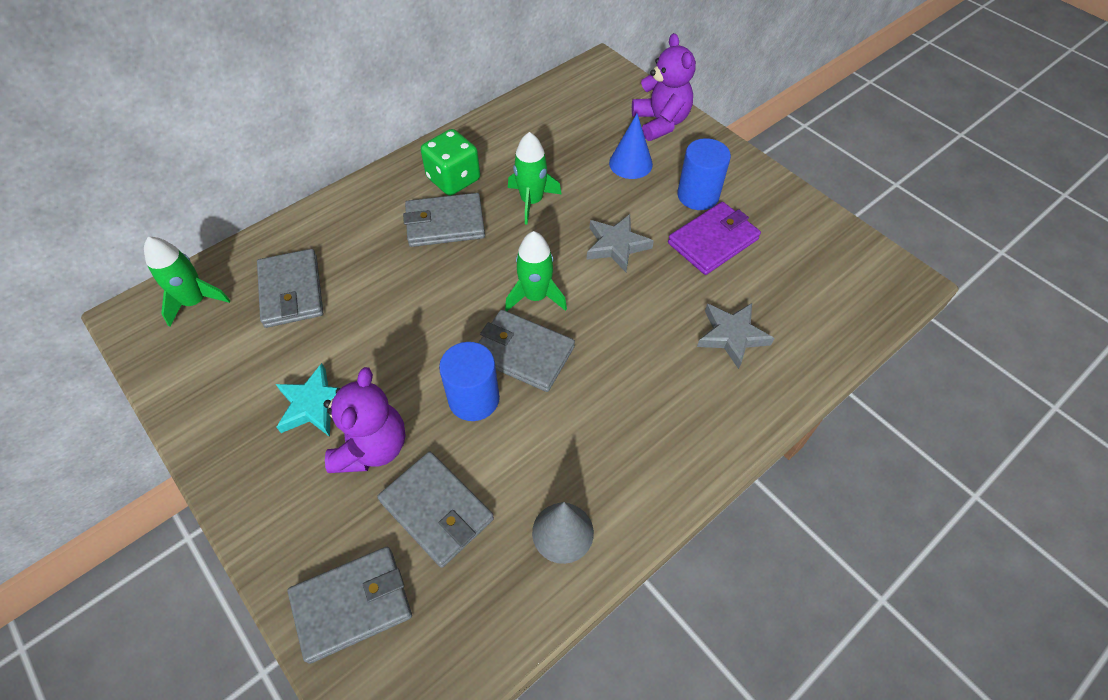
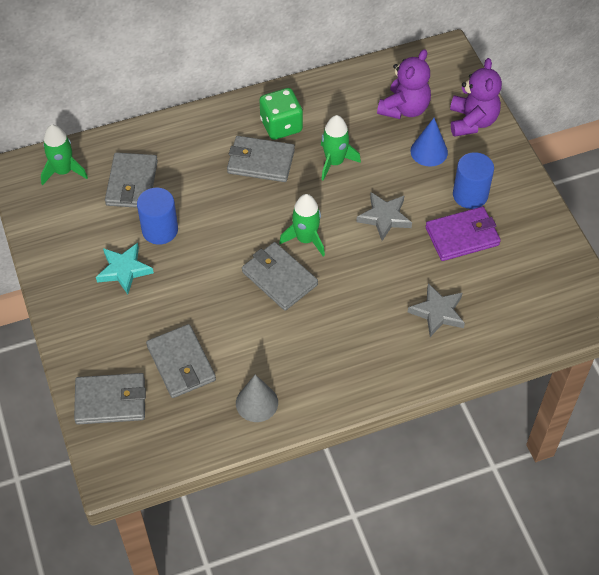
camera: 20 degrees right, 0 degrees up
(372, 447) = (153, 310): purple teddy bear -> purple teddy bear (404, 108)
(474, 399) = (232, 299): blue cylinder -> blue cylinder (160, 230)

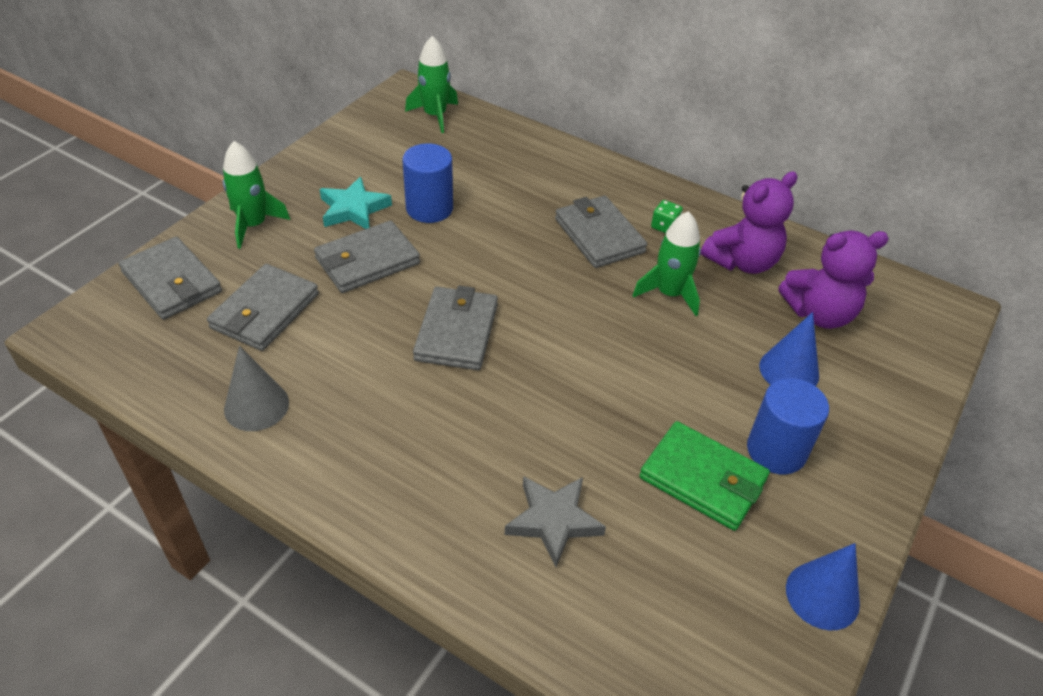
camera: 50 degrees right, 10 degrees down
(132, 183) = (468, 162): grey wallet -> grey wallet (367, 261)
(281, 125) = (664, 226): green dice -> green dice, size x0.48
(306, 239) = (535, 326): green rocket -> green rocket (253, 225)
(384, 218) = (642, 381): grey star -> none
(462, 236) = (703, 479): purple wallet -> green wallet
(472, 121) = (887, 388): purple teddy bear -> purple teddy bear (742, 262)
(553, 237) = (822, 595): none -> blue cone

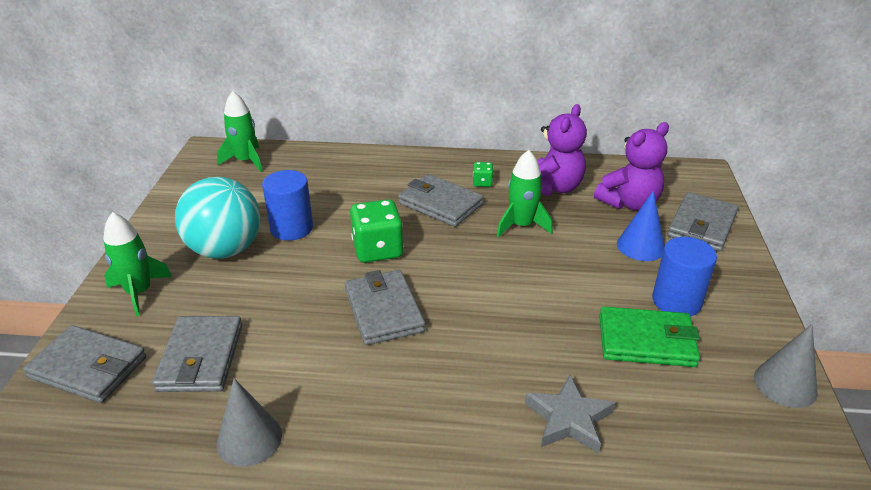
camera: 25 degrees left, 10 degrees down
(353, 209) = (225, 250): turquoise star -> turquoise ball
(367, 261) = (267, 285): grey wallet -> grey wallet (701, 225)
(496, 264) = (377, 249): none -> green dice
(822, 595) = (785, 384): blue cone -> grey cone

